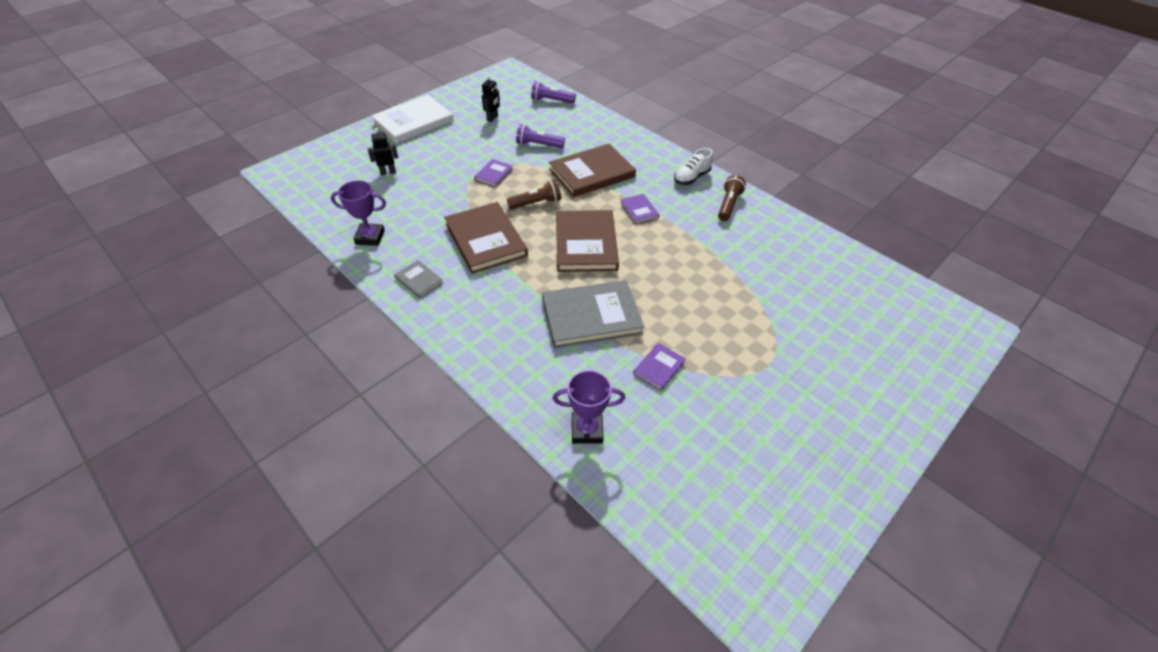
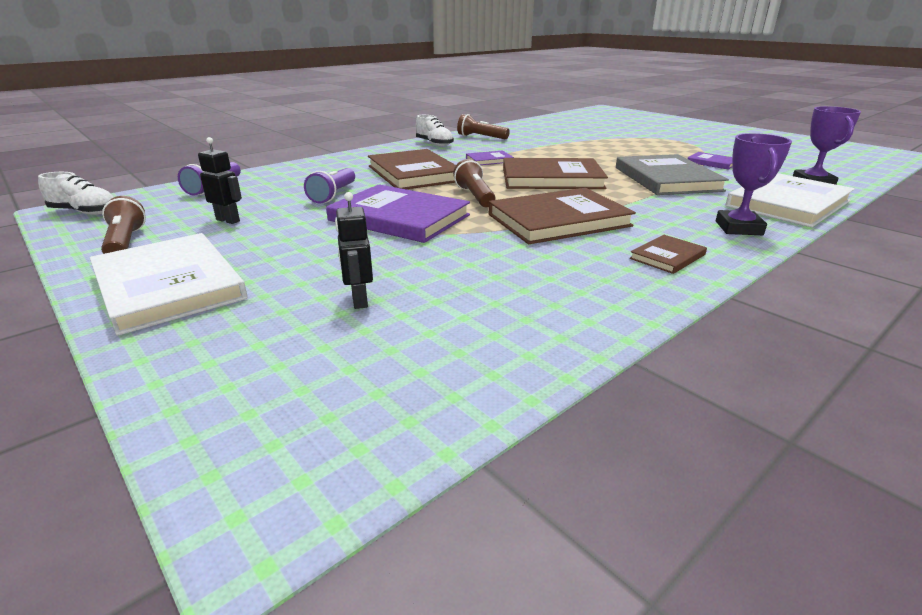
camera: 85 degrees left, 20 degrees down
(370, 237) = (578, 302): purple trophy -> purple trophy (738, 228)
(419, 280) = (667, 256): grey book -> brown book
(463, 98) = (126, 242): none -> brown flashlight
(494, 174) = (399, 218): purple book -> purple book, size x2.11
(507, 75) = (85, 212): none -> white shoe
(520, 382) = (788, 204): none -> white book

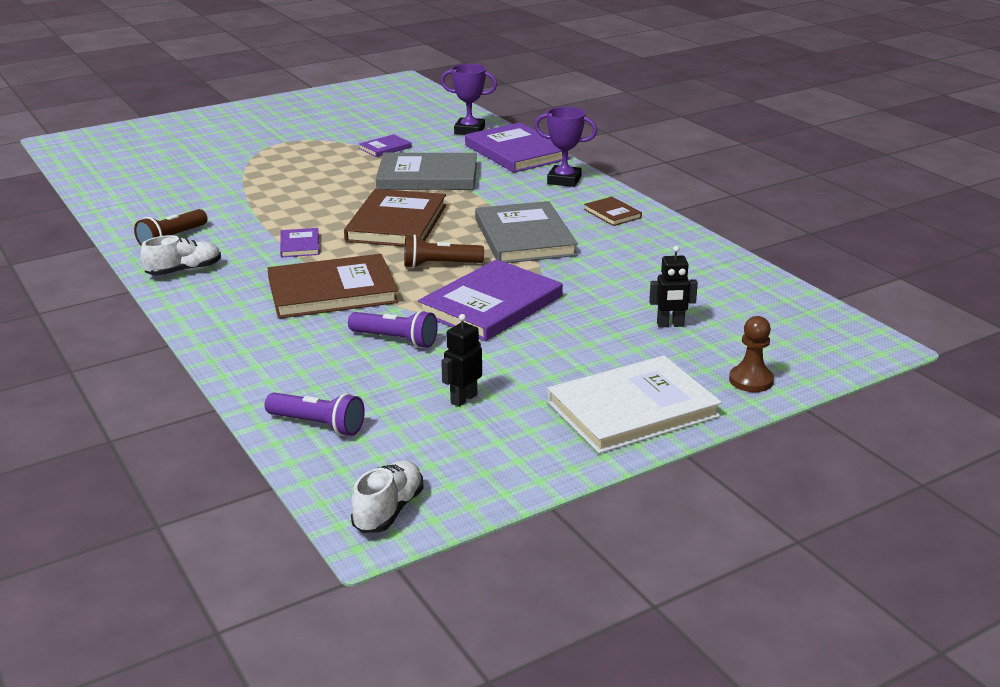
camera: 80 degrees left, 0 degrees up
(126, 242) = (516, 453): brown flashlight -> none
(194, 358) = (751, 380): none -> brown pawn
(558, 220) = (524, 237): brown book -> grey book
(788, 204) = (516, 152): white book -> purple book

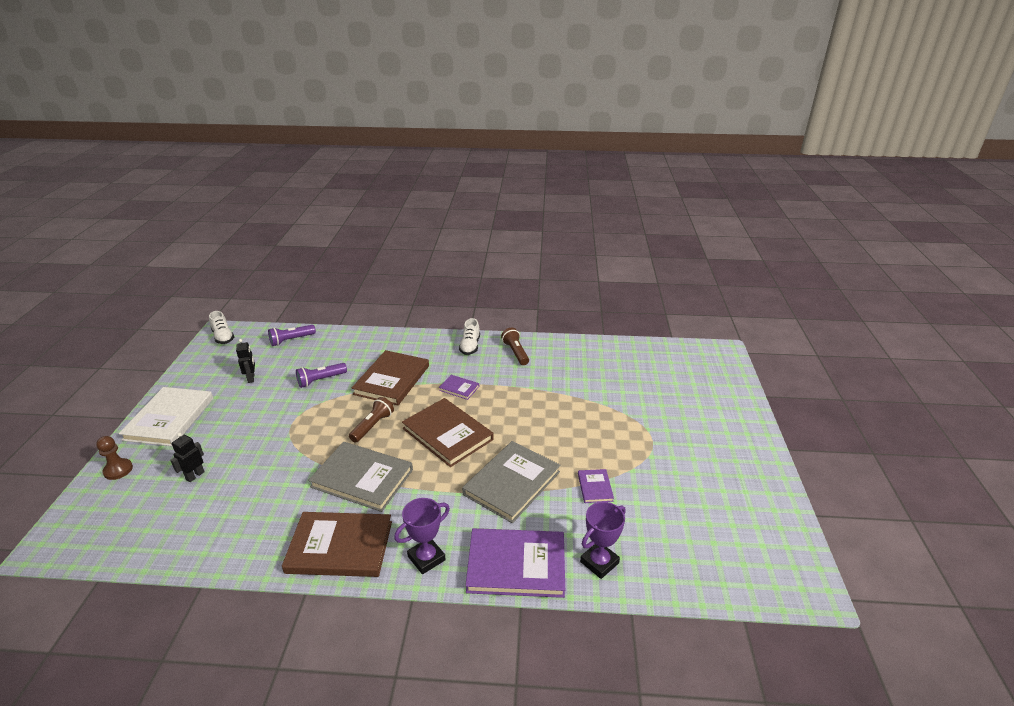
camera: 125 degrees right, 5 degrees up
(491, 305) = (307, 423): purple book -> none
(612, 213) = (340, 547): brown book -> brown book, size x2.11

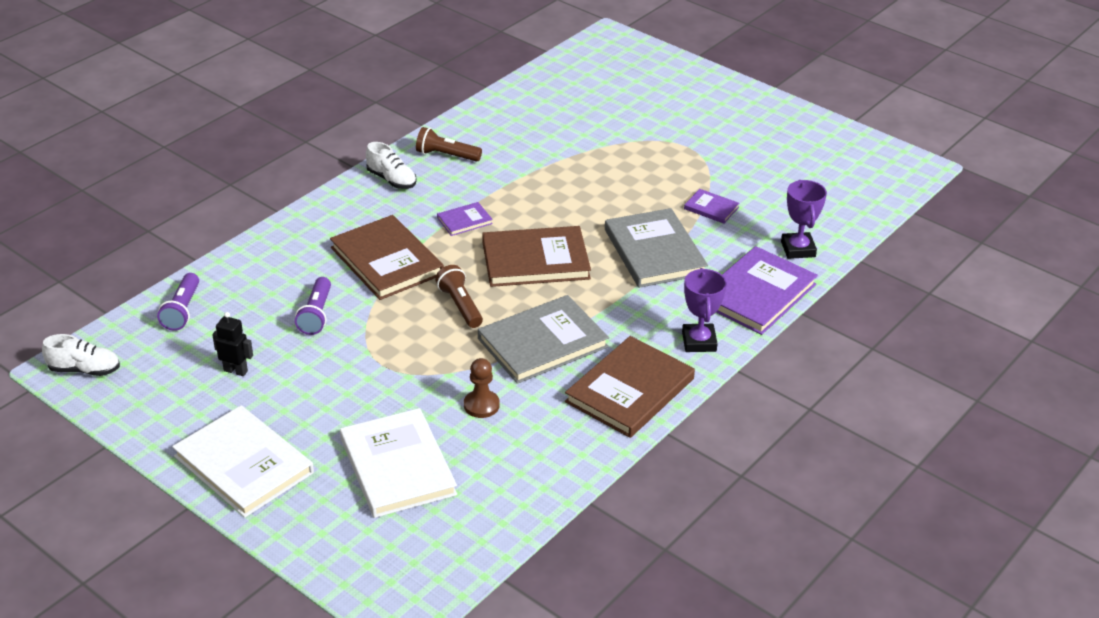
camera: 55 degrees left, 5 degrees up
(118, 470) = (310, 531): brown pawn -> brown pawn (481, 405)
(195, 475) = (397, 466): black robot -> white book

